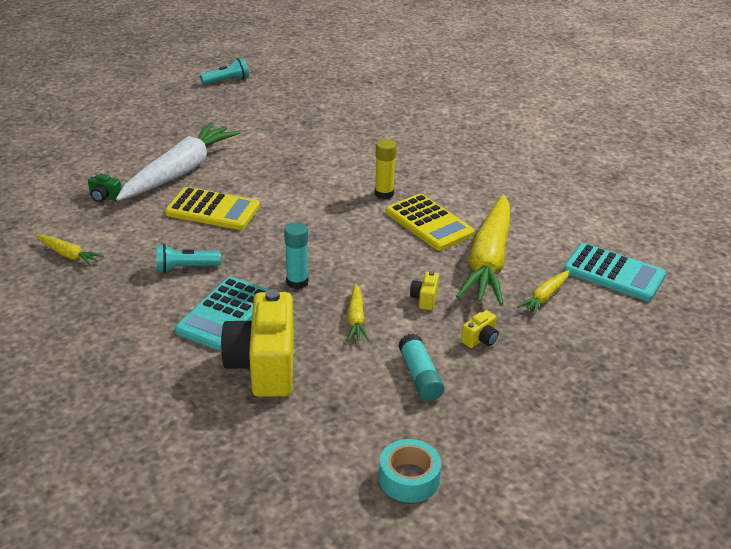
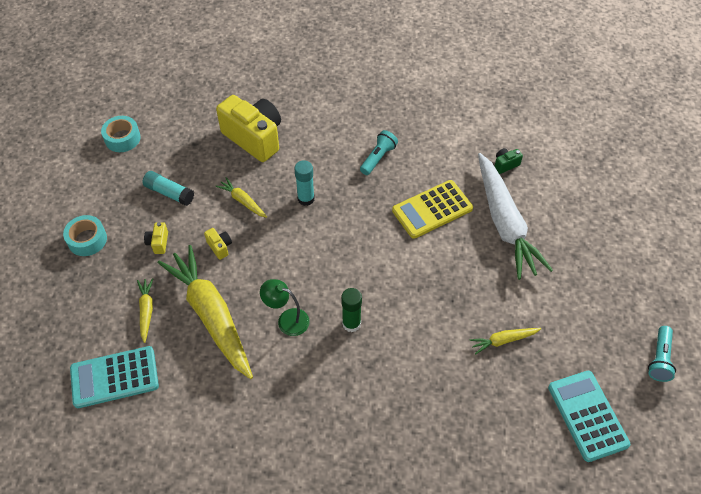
camera: 135 degrees right, 20 degrees up
(68, 255) = (448, 116): yellow carrot -> yellow carrot (503, 340)
(225, 314) = (314, 149): turquoise calculator -> turquoise calculator (587, 416)
(384, 194) = (351, 323): yellow glue stick -> green glue stick
(429, 223) = (287, 319): yellow calculator -> green lamp
(554, 391) = (87, 240): none -> turquoise tape

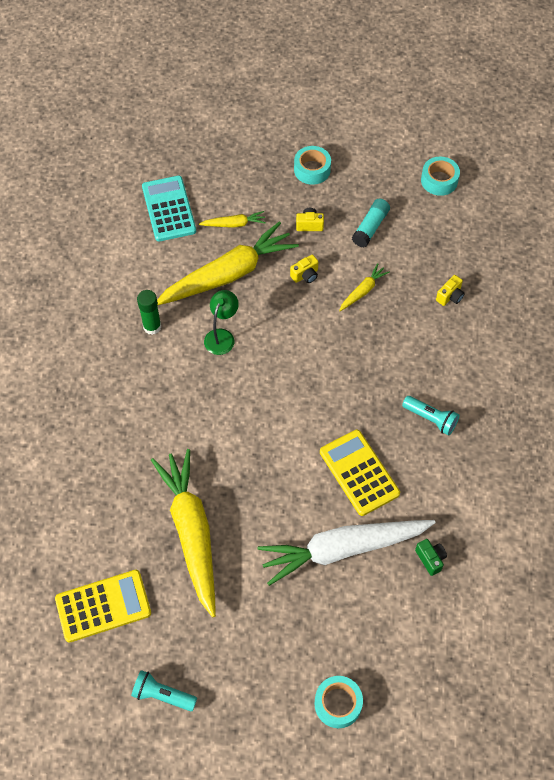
camera: 90 degrees right, 5 degrees up
(254, 138) = (450, 296): yellow camera -> yellow camera, size x0.41
(306, 199) = (368, 348): turquoise glue stick -> none
(351, 323) = (216, 391): green glue stick -> green glue stick (152, 327)
(503, 340) = (191, 533): yellow carrot -> yellow carrot, size x2.28
(587, 416) = (103, 606): turquoise calculator -> yellow calculator
(636, 229) = (338, 704): none -> turquoise tape

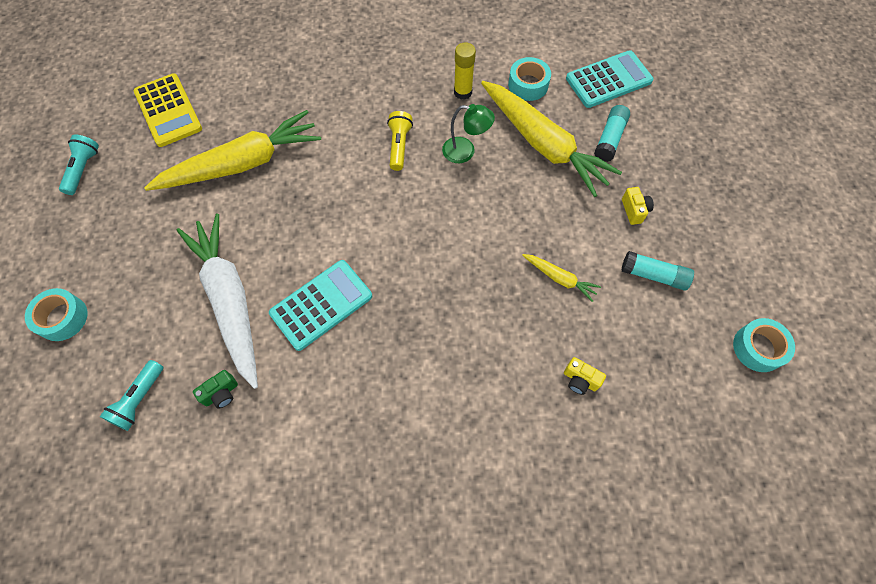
camera: 80 degrees right, 5 degrees up
(152, 327) = (463, 92): green glue stick -> yellow glue stick
(203, 389) = (399, 146): none -> yellow flashlight
(234, 224) = (610, 139): yellow carrot -> turquoise glue stick
(305, 275) = (564, 216): yellow camera -> none
(312, 170) = (714, 202): turquoise tape -> turquoise tape (528, 85)
(359, 473) = (321, 304): yellow calculator -> turquoise calculator
(430, 419) = (400, 375): turquoise flashlight -> turquoise flashlight (139, 399)

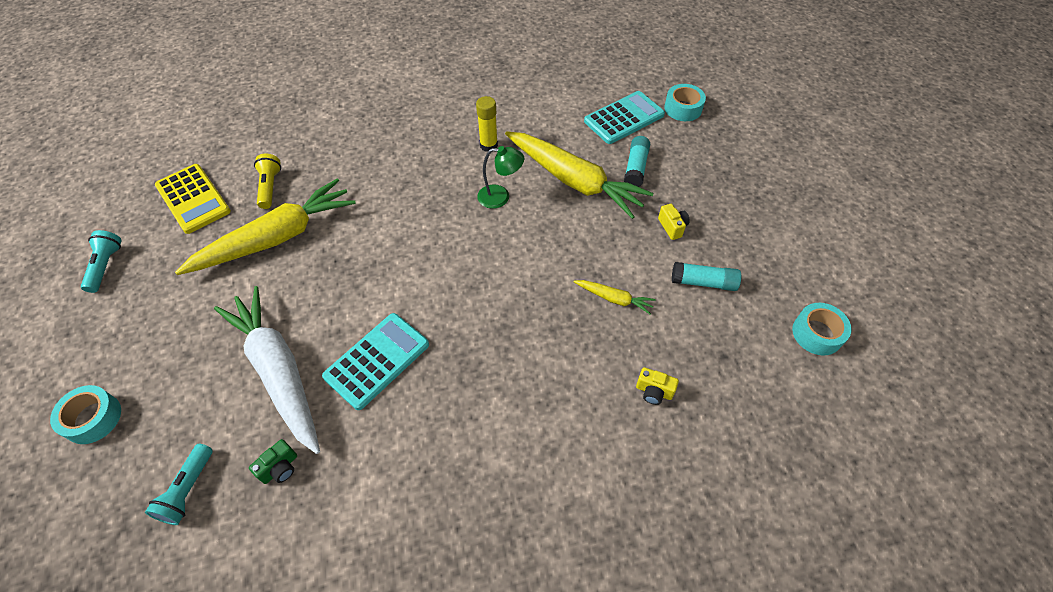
camera: 10 degrees left, 10 degrees down
(399, 146) = (434, 200): yellow flashlight -> yellow flashlight (270, 187)
(528, 85) = (549, 131): turquoise tape -> turquoise tape (683, 108)

